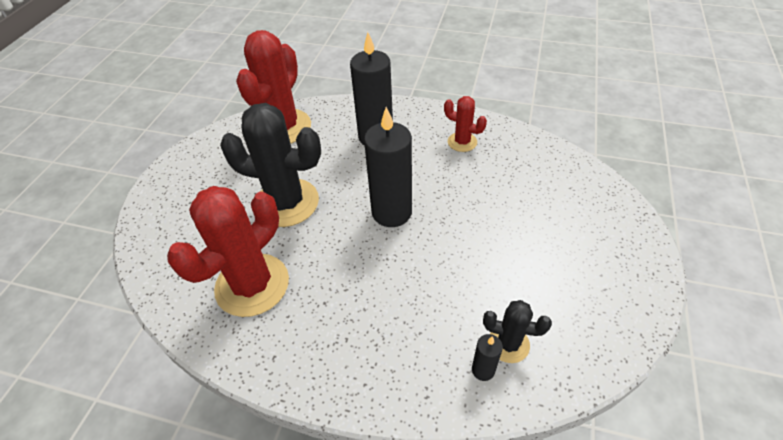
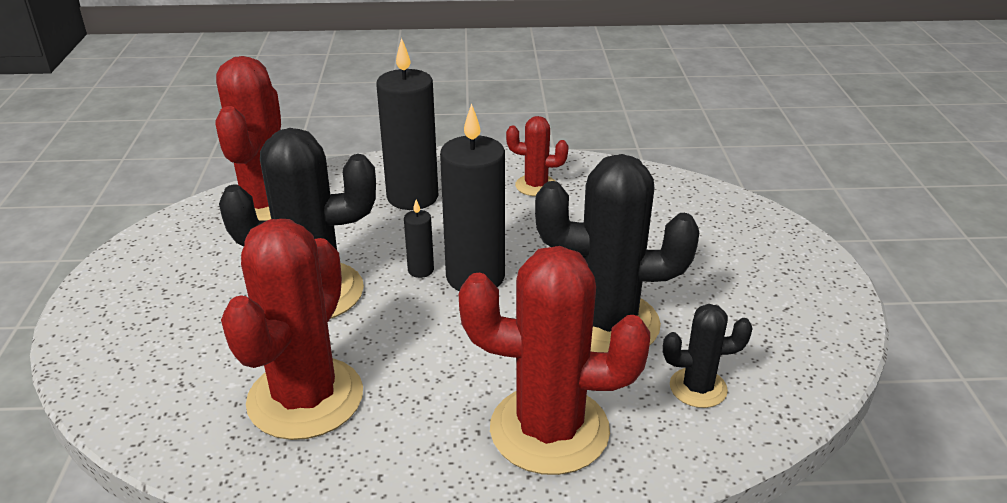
camera: 20 degrees left, 15 degrees down
(392, 351) = (549, 430): none -> red cactus
(466, 272) = (607, 323): none -> black cactus
(483, 370) = (679, 422): black candle -> black candle (420, 270)

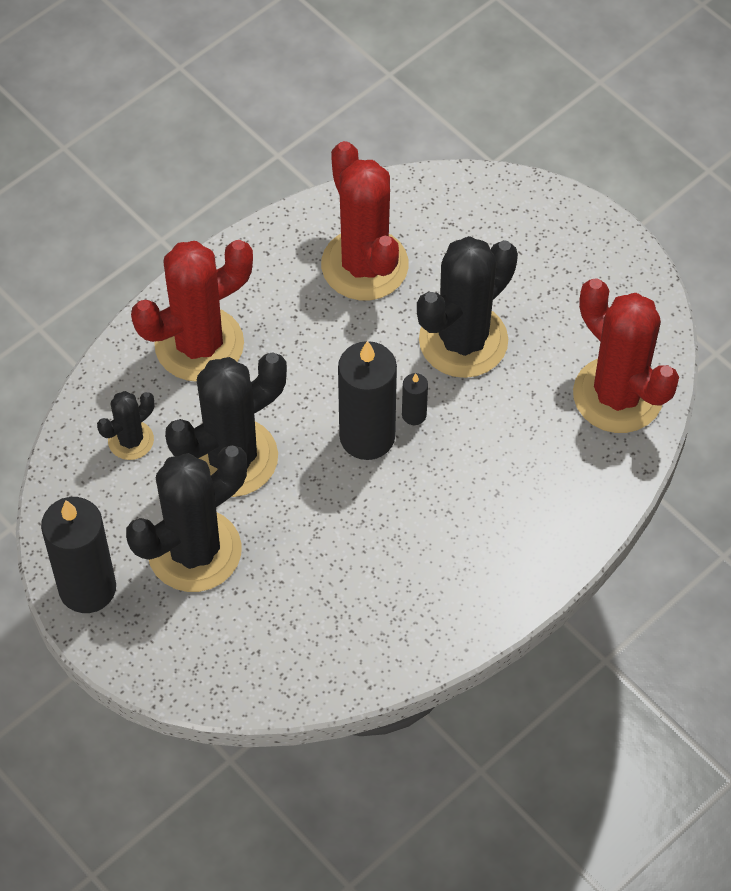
camera: 140 degrees right, 25 degrees up
(412, 197) = (516, 493): black candle -> black candle (87, 588)
(536, 186) = (429, 588): red cactus -> none
(700, 283) = (194, 551): none -> black cactus

